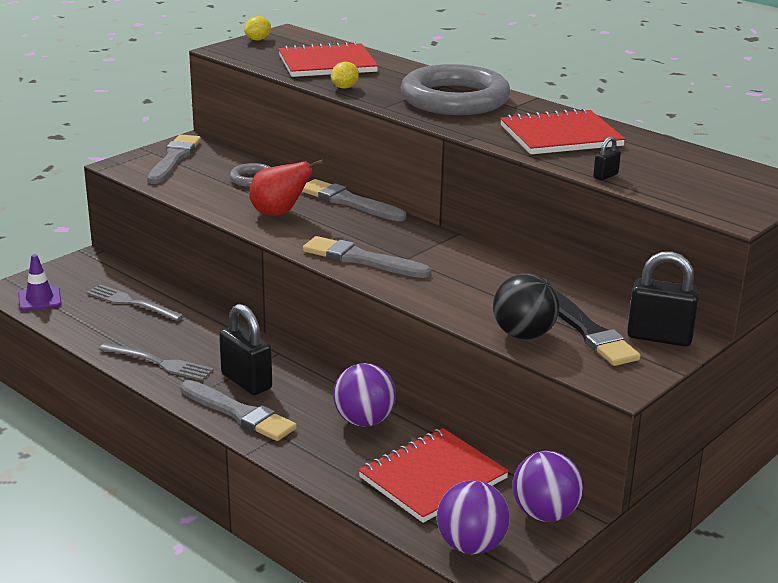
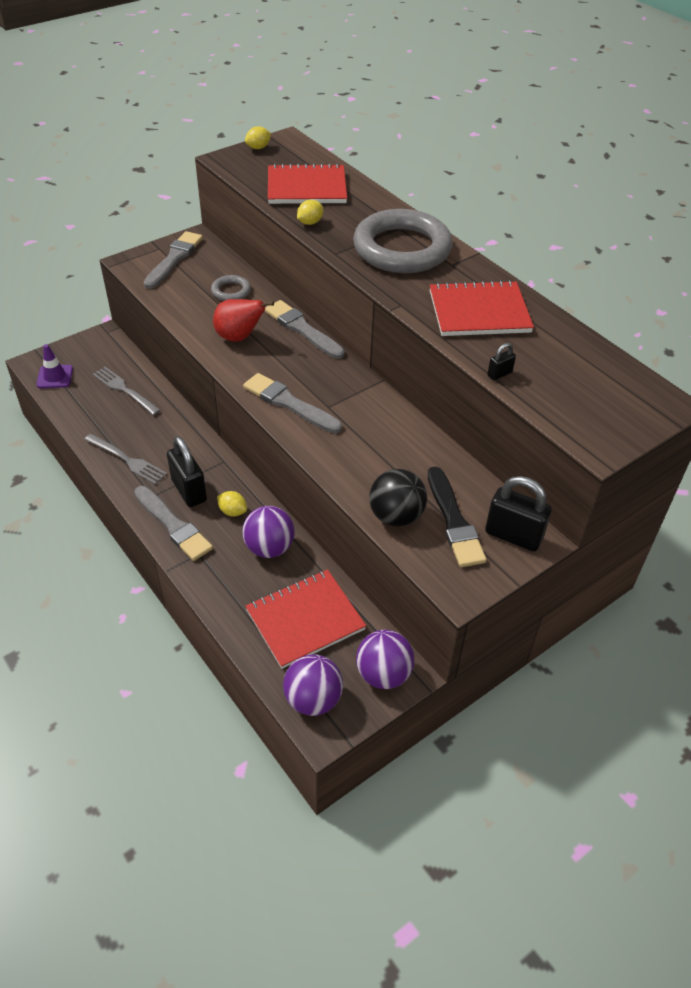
camera: 10 degrees right, 20 degrees up
(307, 394) = (232, 511): none -> yellow lemon

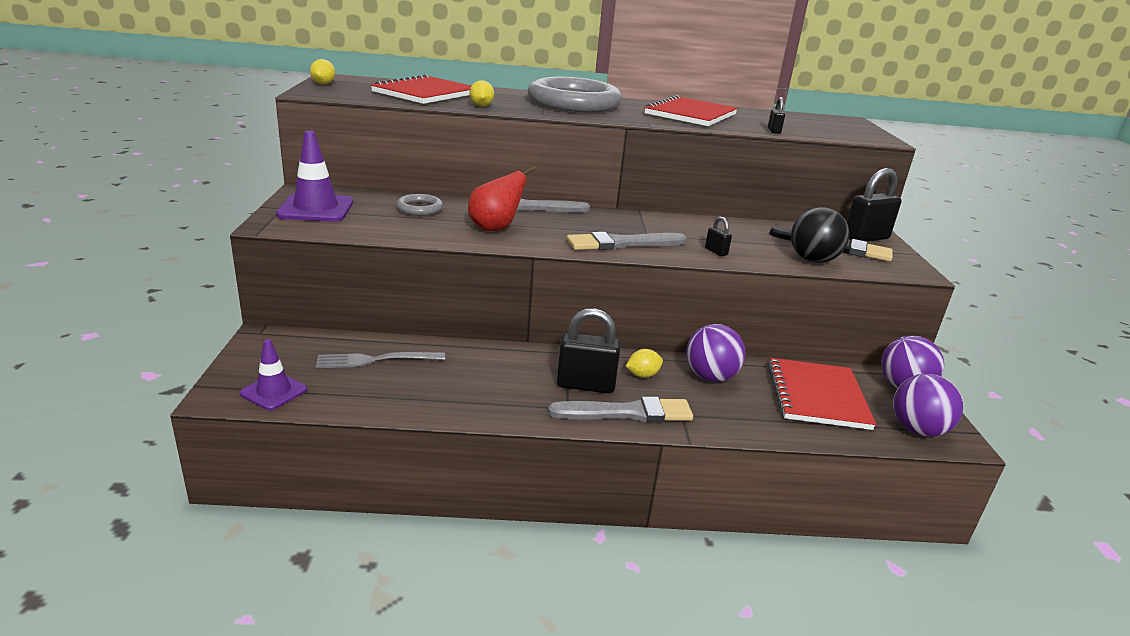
camera: 55 degrees left, 20 degrees down
(127, 460) = (492, 401): grey fork -> none
(174, 259) = (316, 209): grey brush -> purple traffic cone
(338, 455) = (716, 252): none -> black padlock

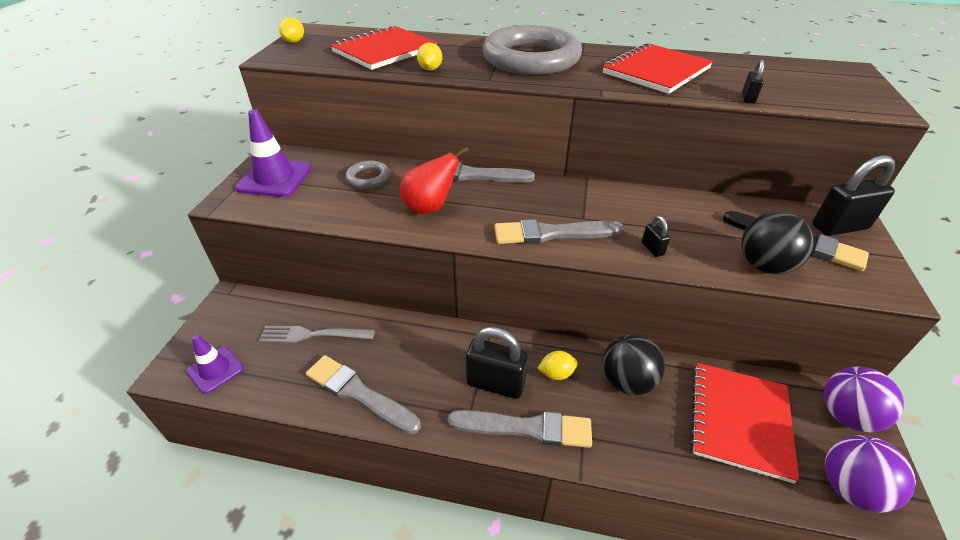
camera: 15 degrees right, 15 degrees up
(447, 400) = (359, 394): none -> grey brush
(710, 377) = (627, 381): purple ball -> black ball

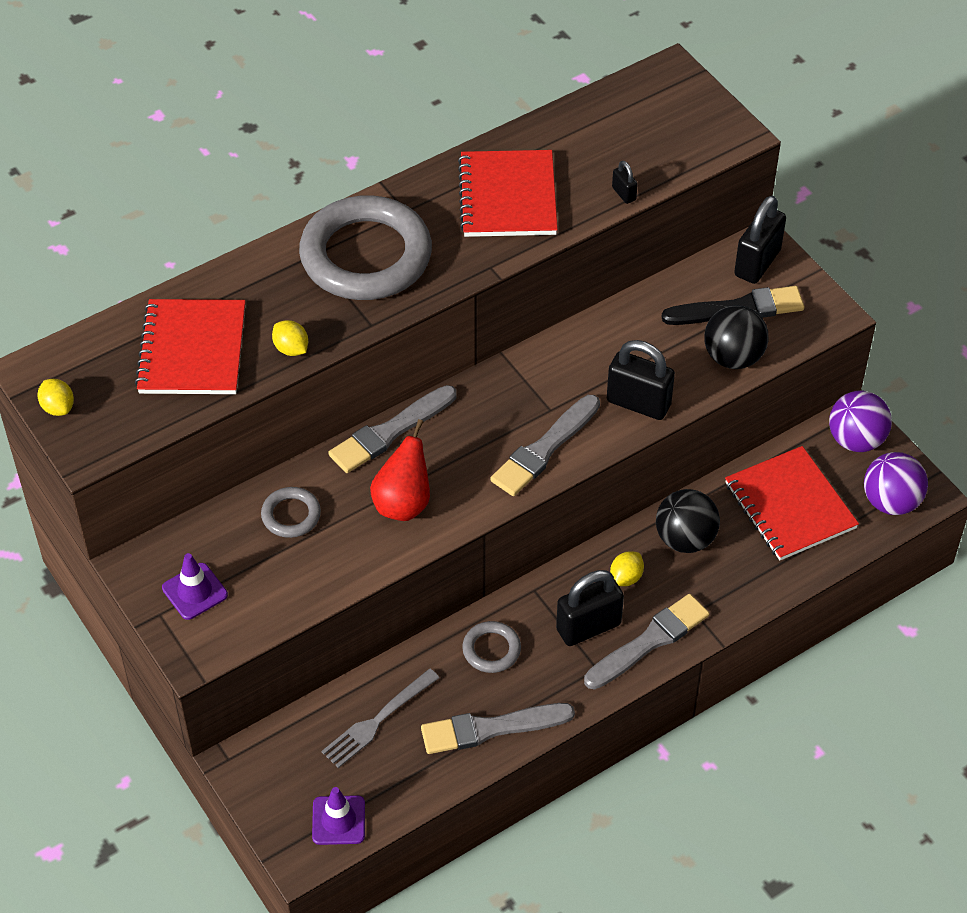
camera: 45 degrees left, 10 degrees up
(275, 178) = (195, 591): purple traffic cone -> purple traffic cone, size x0.63
(421, 348) = (491, 649): none -> grey ring
(652, 249) = (638, 403): black padlock -> black padlock, size x2.14

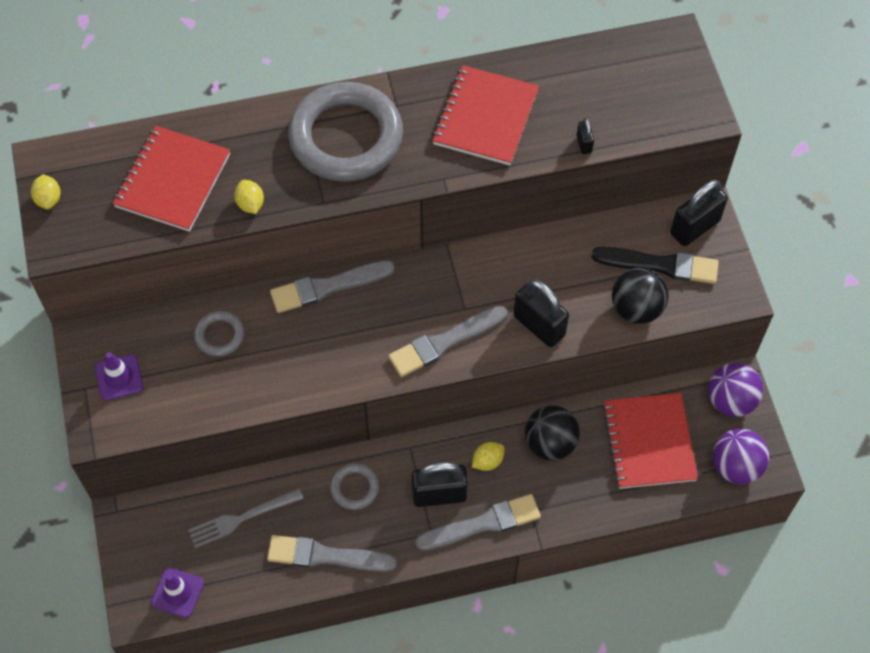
camera: 20 degrees right, 10 degrees up
(403, 503) = (311, 354): red pear -> none

